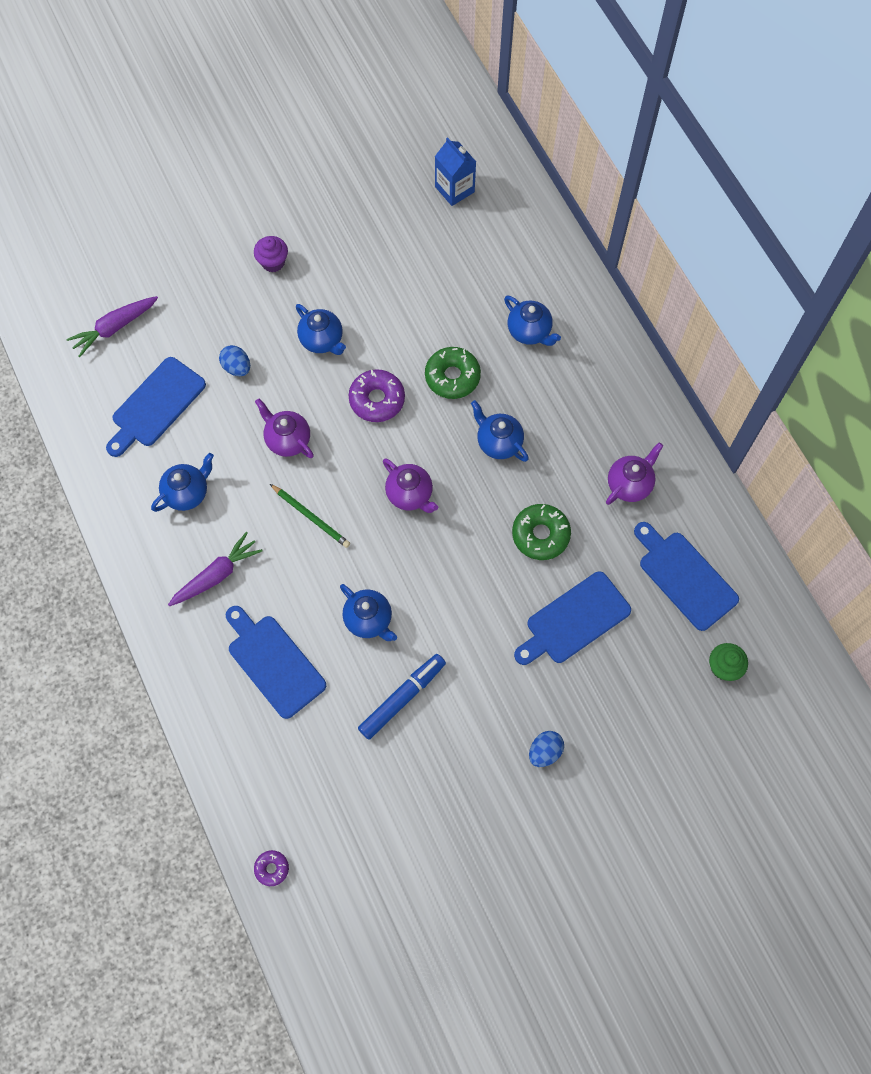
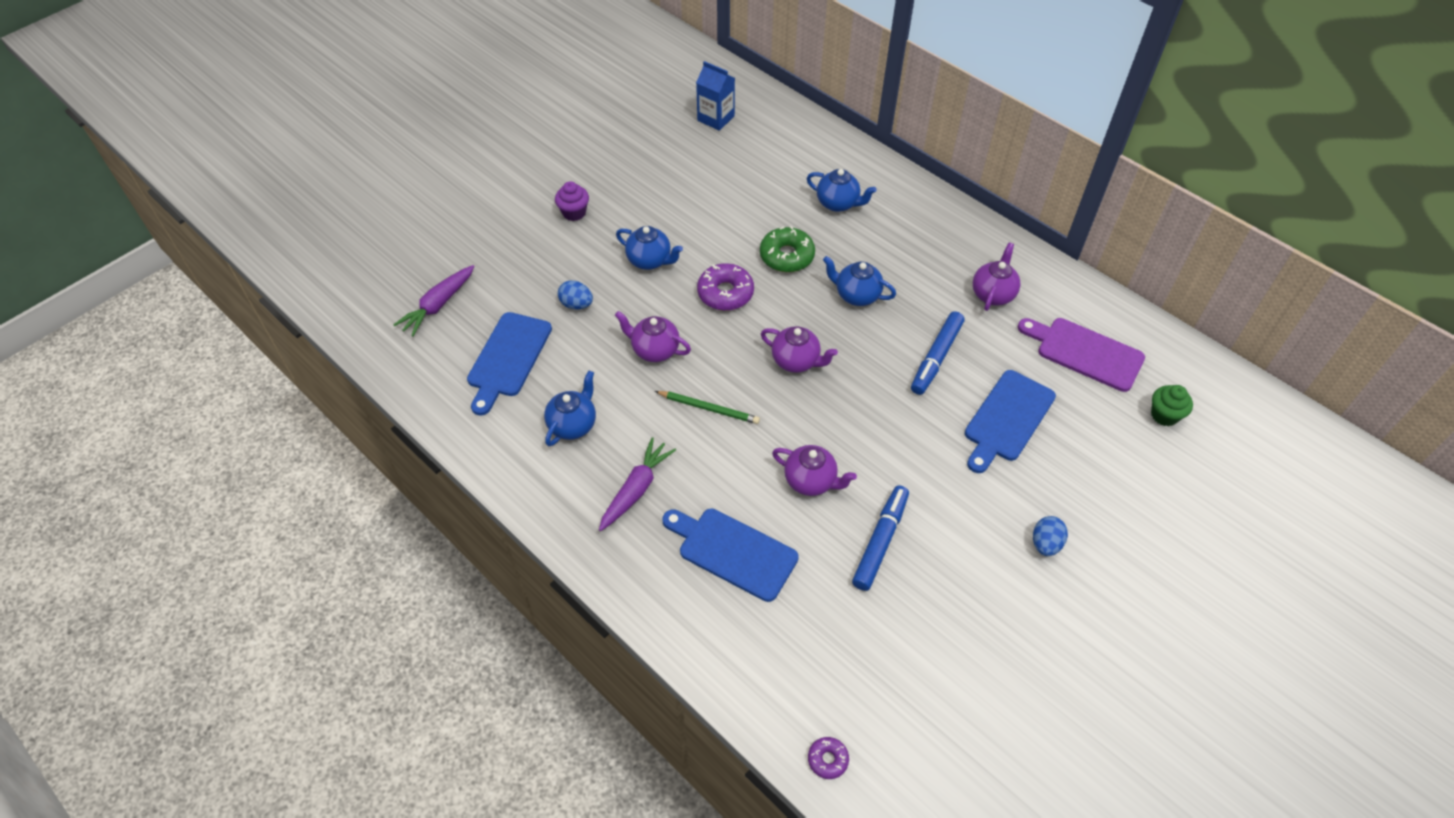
camera: 20 degrees left, 15 degrees down
(369, 620) = (811, 481): blue teapot -> purple teapot
(540, 535) = (936, 358): green donut -> blue marker
(685, 577) = (1085, 352): blue cutting board -> purple cutting board

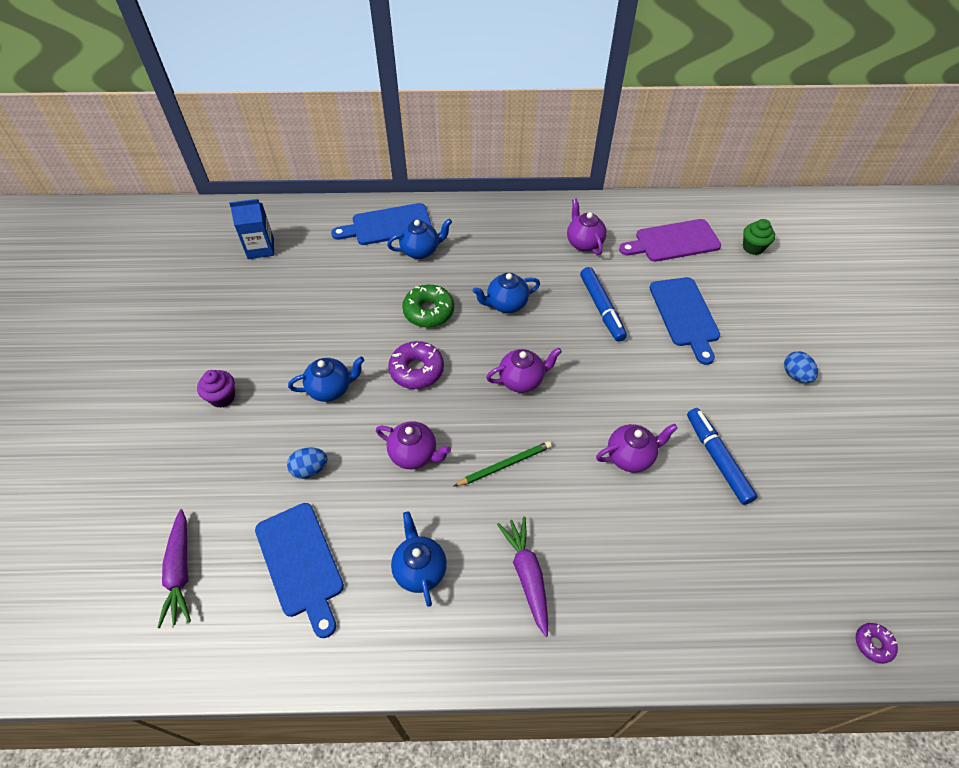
camera: 45 degrees left, 0 degrees up
(654, 350) = (414, 454): purple teapot -> purple teapot turned 135 degrees counterclockwise
(733, 551) = (645, 556): blue cutting board -> blue cutting board (387, 225)

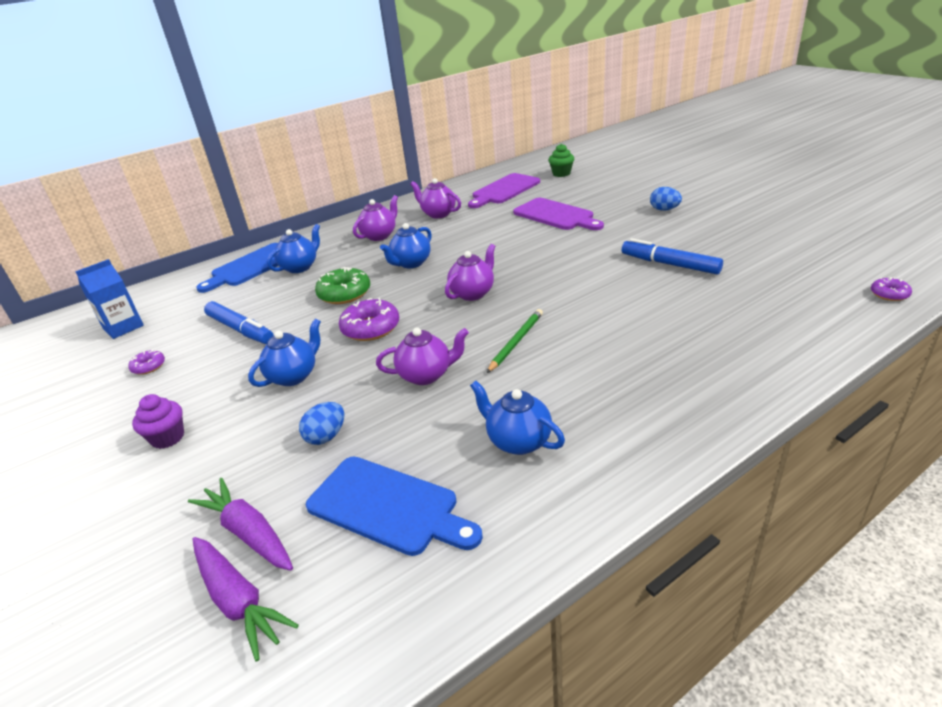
camera: 30 degrees left, 20 degrees down
(251, 309) = (148, 366): none -> purple donut
(527, 575) = (616, 391): purple carrot -> purple carrot (248, 532)
(601, 308) = (491, 236): blue marker -> blue marker (240, 329)
(630, 456) = (609, 291): purple teapot -> purple teapot (379, 235)
(684, 315) = (555, 215): blue cutting board -> purple cutting board

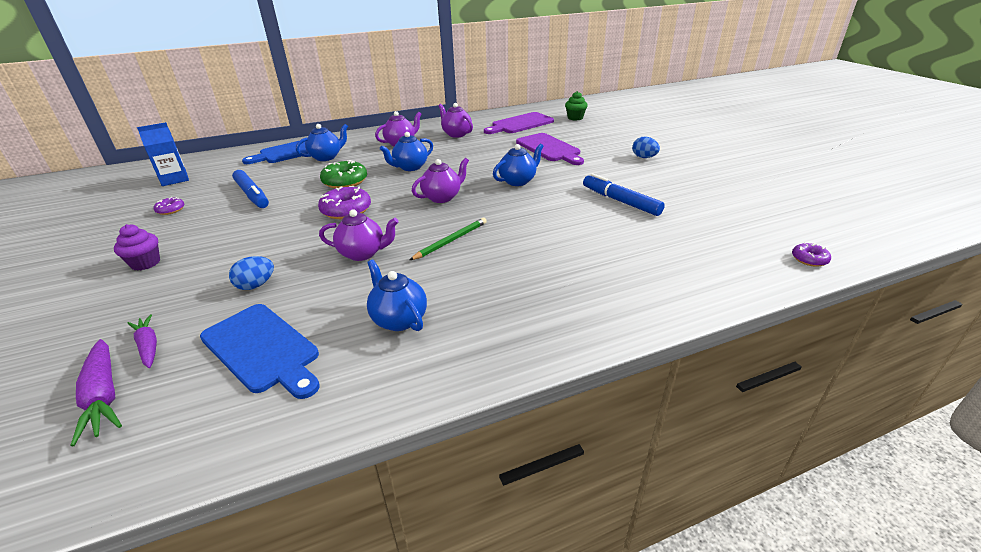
camera: 10 degrees right, 0 degrees up
(248, 532) = (148, 346): purple carrot -> purple carrot, size x0.66
(294, 376) = (265, 235): blue teapot -> blue teapot (518, 181)

